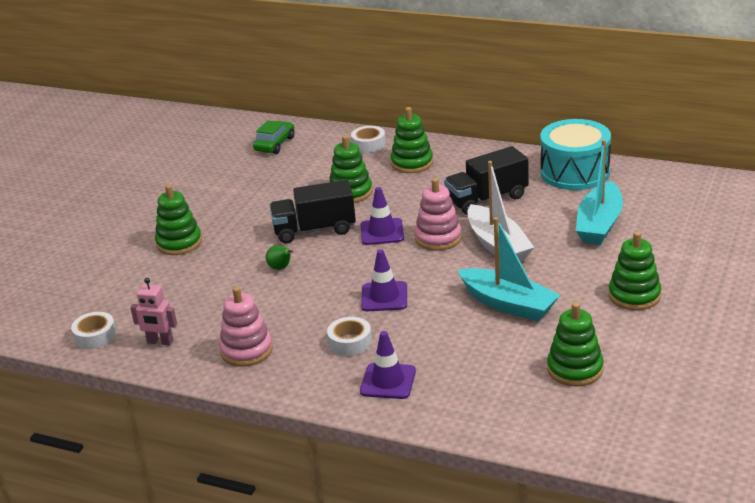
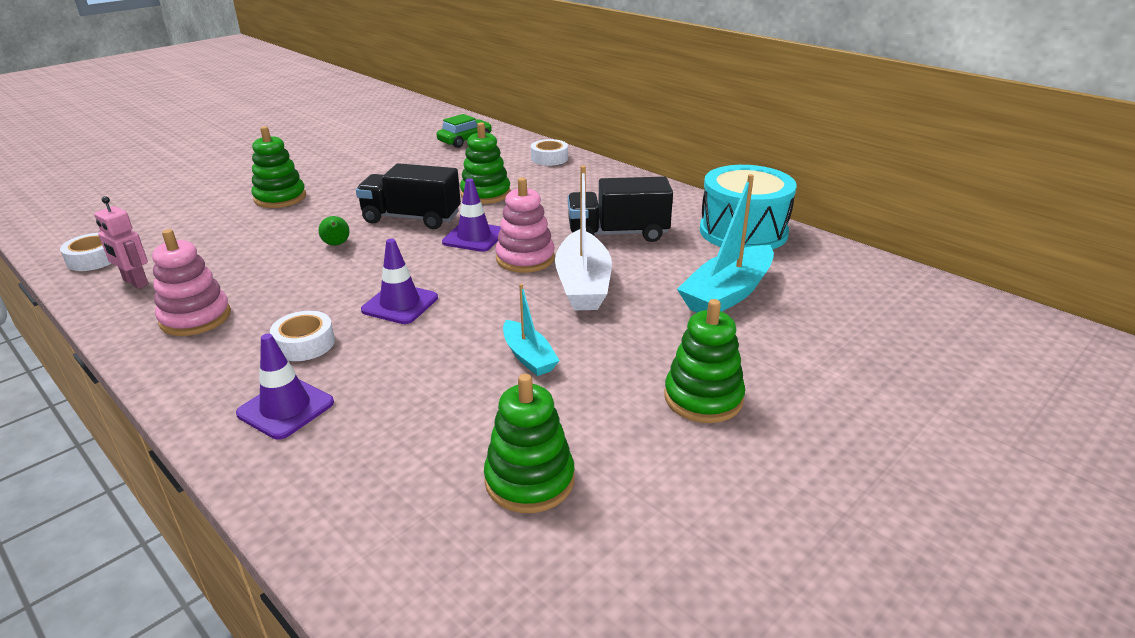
camera: 20 degrees right, 0 degrees up
(412, 163) = (574, 183): green stacking toy -> none
(508, 304) = (528, 357): turquoise boat -> turquoise boat, size x0.57

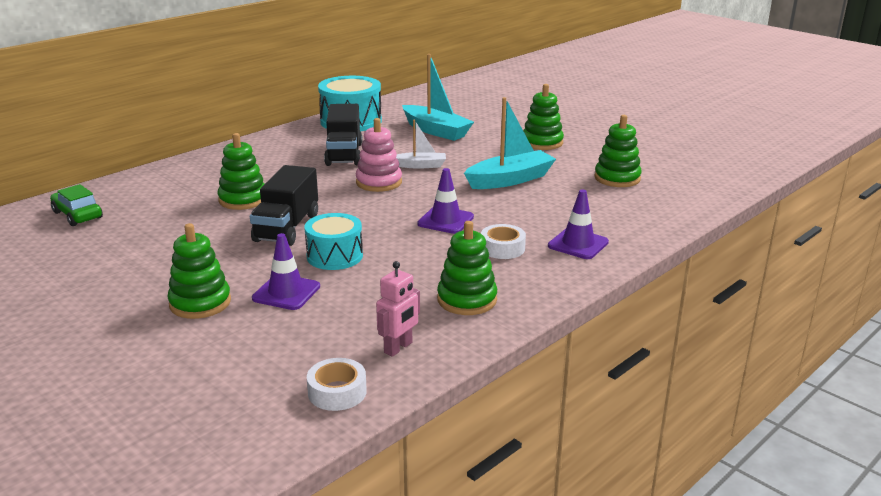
camera: 90 degrees left, 5 degrees down
(195, 318) = (467, 300): pink stacking toy -> green stacking toy
(336, 244) = (335, 256): green pear -> turquoise drum
(474, 237) = (336, 201): purple traffic cone -> purple traffic cone (286, 292)
(528, 357) = (510, 180): turquoise boat -> turquoise boat, size x1.74
(549, 158) = (166, 175): white tape -> none
(583, 284) = (420, 165): white boat -> white boat, size x0.57

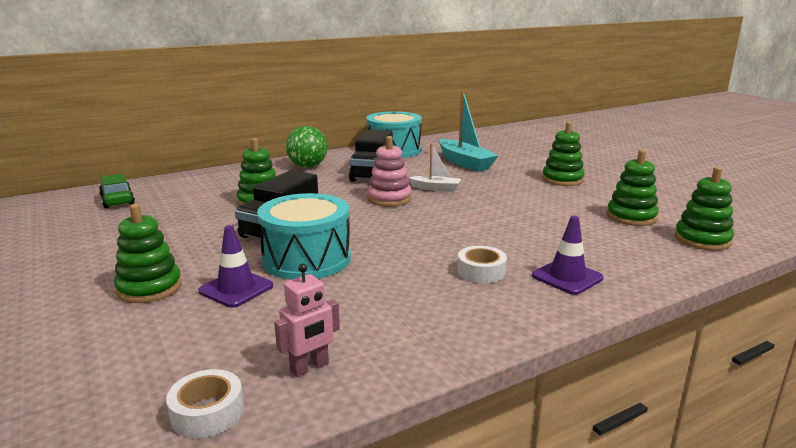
camera: 15 degrees right, 5 degrees down
(266, 151) = (307, 166): none -> green ball
(335, 256) = (306, 259): turquoise drum -> turquoise drum, size x1.54
(445, 220) = (434, 238): purple traffic cone -> none
(467, 300) = (416, 322): green stacking toy -> green stacking toy (702, 240)
(510, 180) = (517, 208): turquoise boat -> none

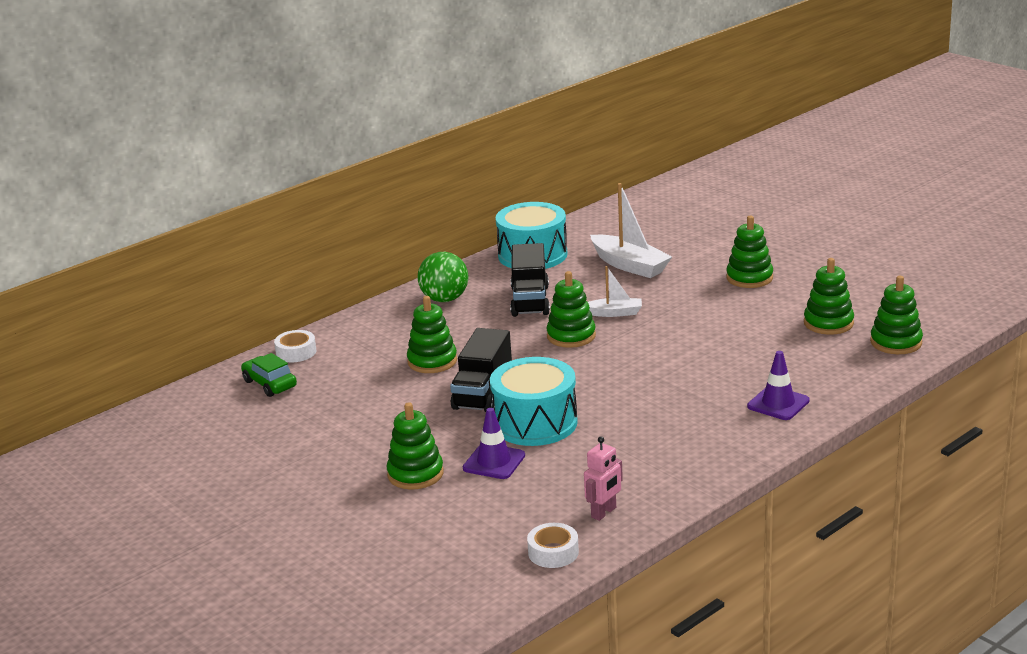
camera: 10 degrees left, 5 degrees up
(389, 199) = (571, 336): pink stacking toy -> green stacking toy
(464, 163) = (629, 265): turquoise boat -> white boat
(481, 271) = (701, 410): white tape -> white tape (296, 352)

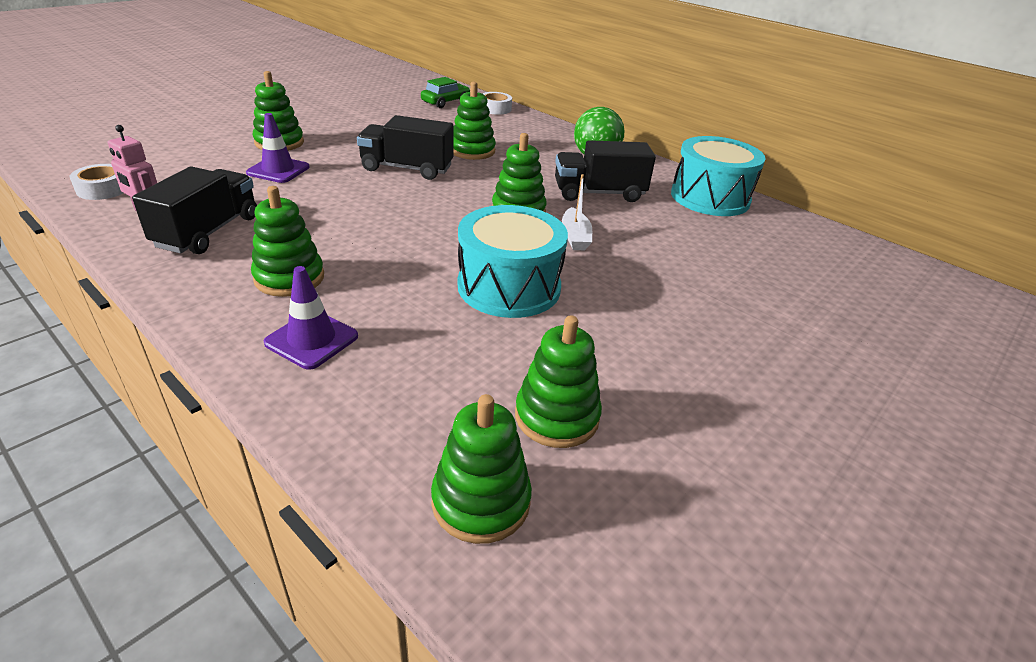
camera: 80 degrees right, 10 degrees up
(535, 423) = (339, 188): turquoise drum -> turquoise drum (509, 286)
(629, 265) = (706, 252): white boat -> none
(634, 473) = (208, 232): none -> black truck
(749, 278) = (702, 345): green stacking toy -> green stacking toy (289, 278)

